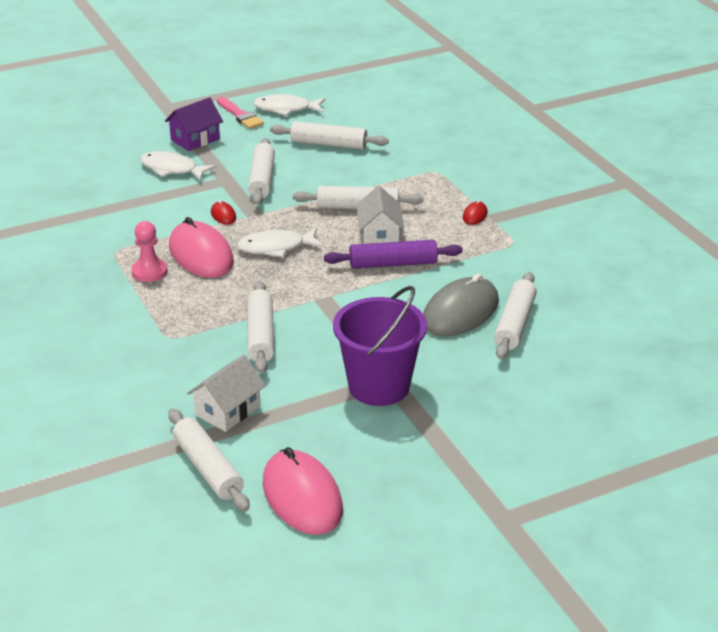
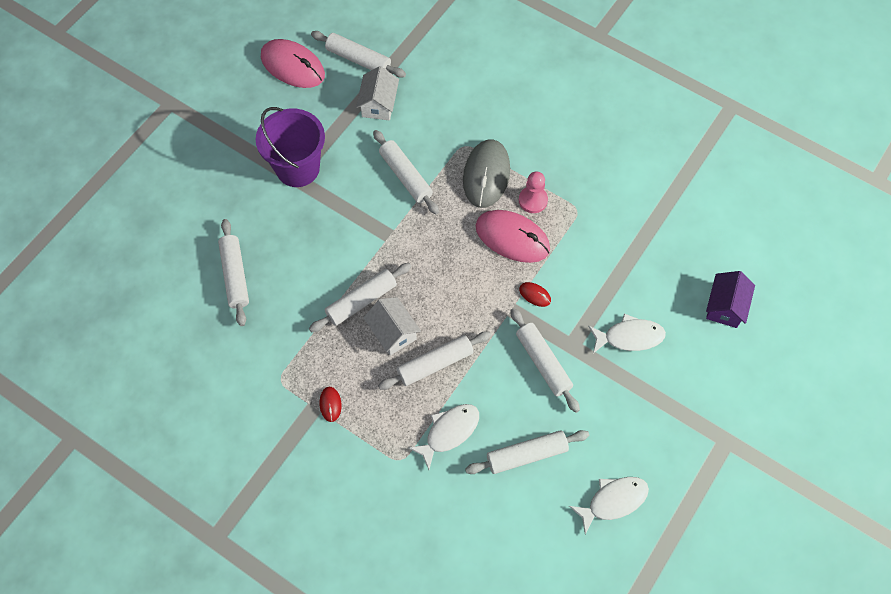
camera: 150 degrees right, 30 degrees up
(195, 139) = (650, 395): purple house -> purple house (725, 306)
(240, 115) = (646, 463): pink brush -> none
(275, 247) = (463, 275): white fish -> white fish (449, 432)
(393, 264) = (361, 301): purple rolling pin -> white rolling pin
(460, 312) = (281, 269): grey mouse -> grey mouse (486, 175)

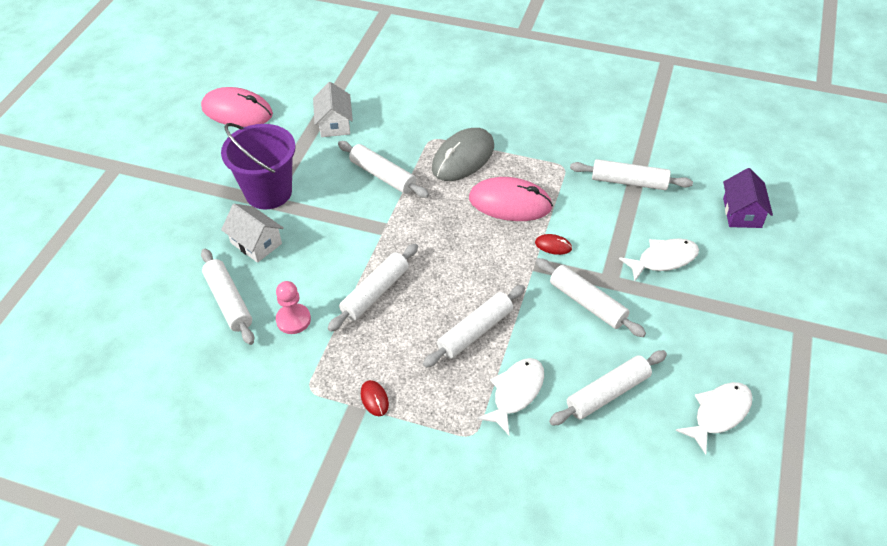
camera: 15 degrees left, 15 degrees down
(358, 59) = (302, 93): white rolling pin -> white rolling pin (629, 182)
(393, 332) = (419, 313): white house -> white house (256, 243)
(486, 175) = (463, 157): grey mouse -> grey mouse turned 45 degrees clockwise
(533, 200) = (517, 168): pink pawn -> pink pawn (293, 320)

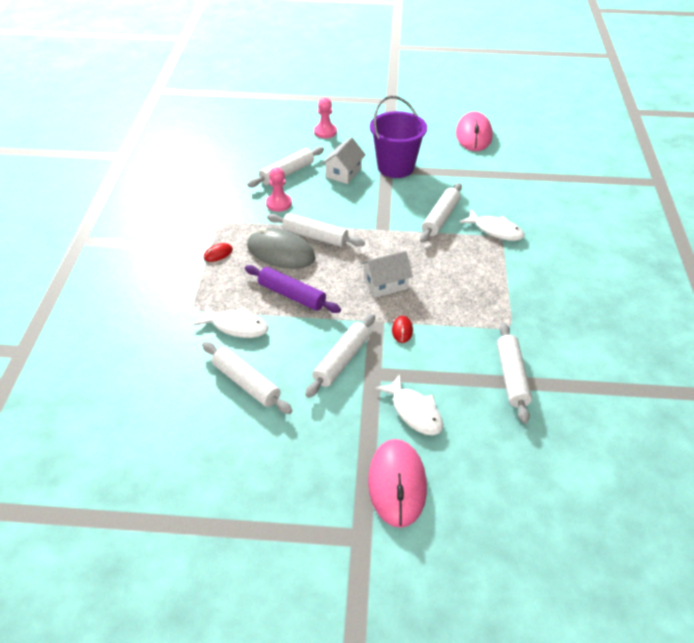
camera: 75 degrees right, 5 degrees down
(152, 246) = (325, 132): none -> pink pawn
(334, 124) = (487, 182): white house -> white house (385, 284)
(463, 157) = (486, 259): grey mouse -> grey mouse (281, 252)
(475, 332) = (291, 295): white rolling pin -> purple rolling pin
(510, 203) = (443, 296): pink mouse -> pink mouse (397, 484)
(718, 414) = (237, 464): white fish -> white fish (495, 230)
(742, 213) = (510, 477): purple house -> none

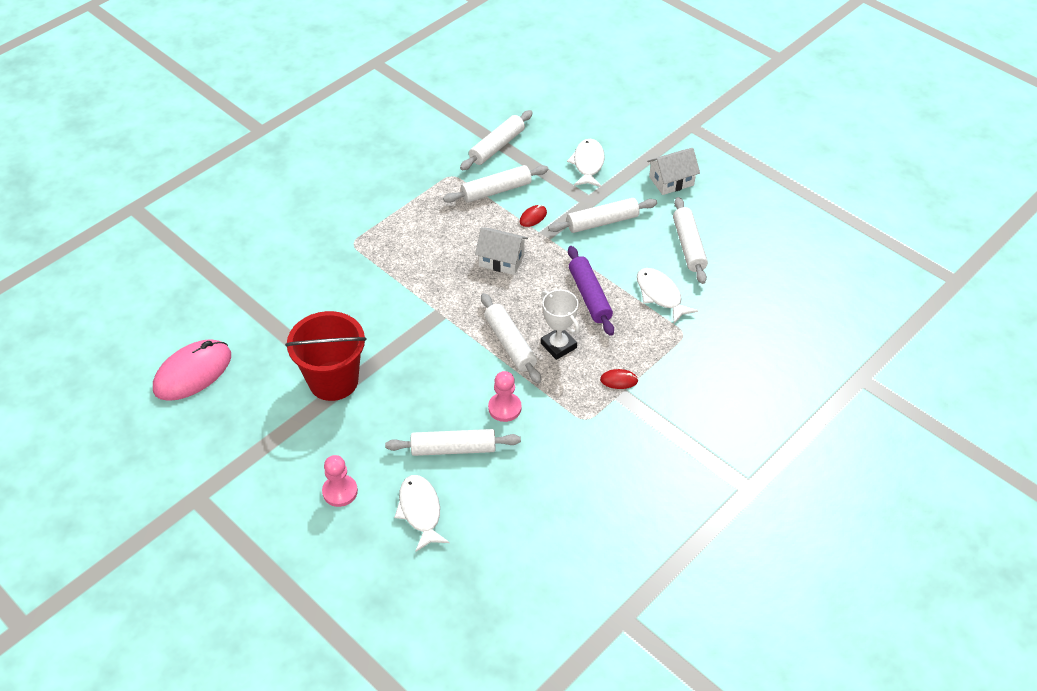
camera: 140 degrees left, 5 degrees up
(281, 252) = (558, 345): grey mouse -> white trophy
(343, 173) = (394, 409): white house -> white house (671, 181)
(395, 167) = (333, 381): purple bucket -> red bucket
(397, 484) = (643, 136): pink mouse -> none
(440, 218) = (374, 292): white rolling pin -> white rolling pin (496, 190)
(495, 230) = (346, 251): white fish -> white fish (420, 511)

